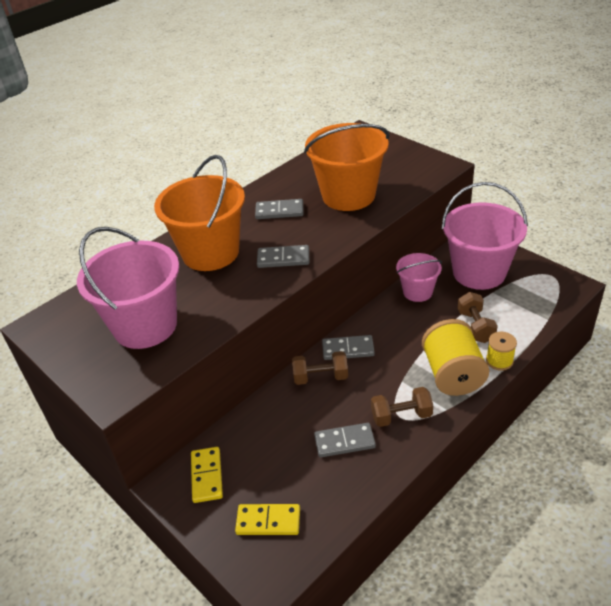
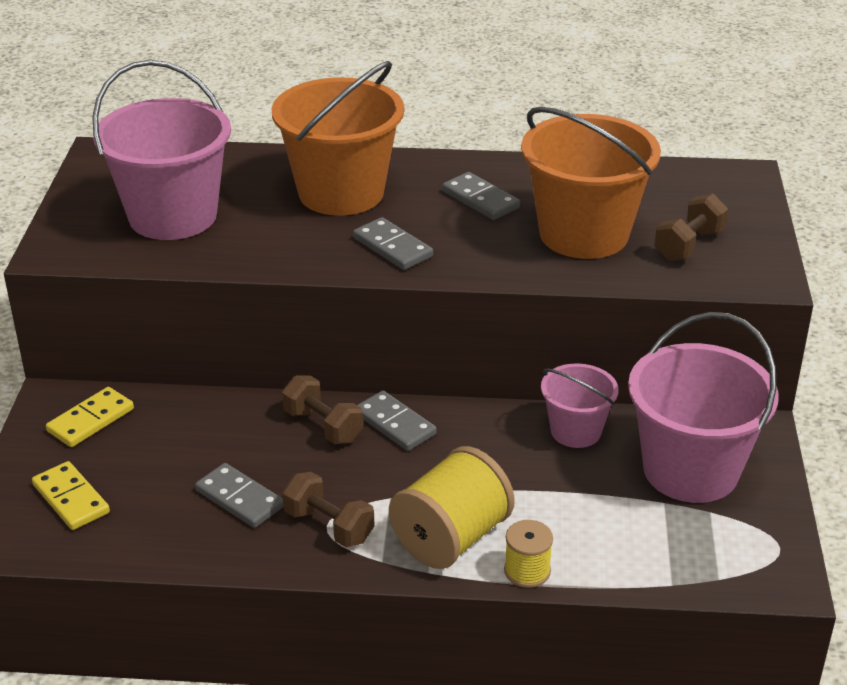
camera: 45 degrees right, 5 degrees down
(475, 326) = (569, 518): brown dumbbell -> brown dumbbell (688, 245)

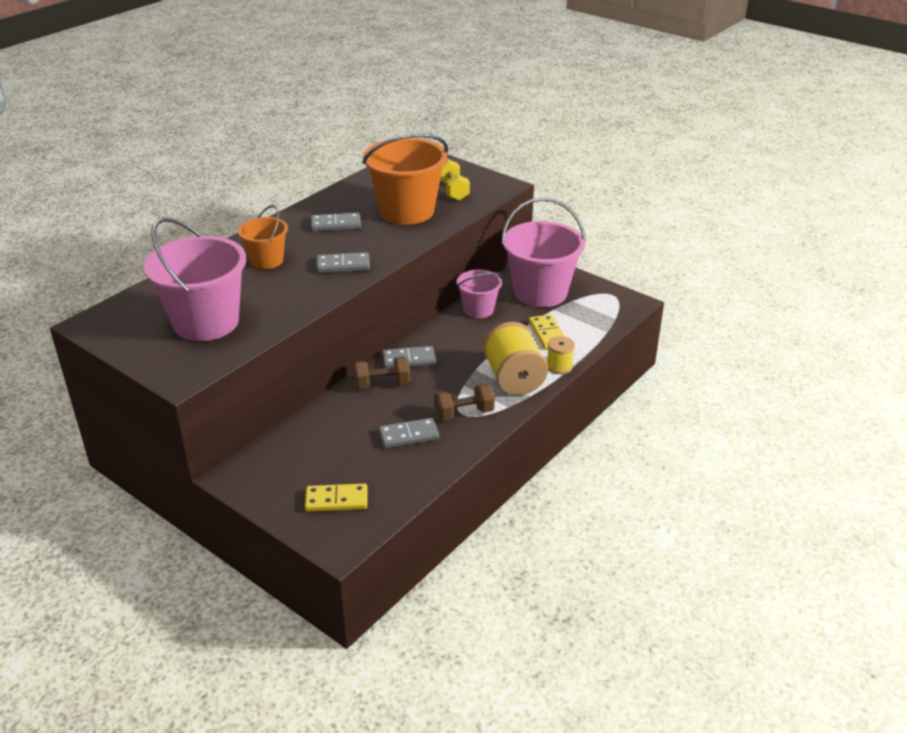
camera: 55 degrees left, 0 degrees up
(91, 420) = (271, 467): yellow domino -> yellow domino (547, 334)
(341, 193) = (267, 260): orange bucket -> orange bucket, size x0.55
(688, 245) = (453, 191): brown dumbbell -> yellow dumbbell

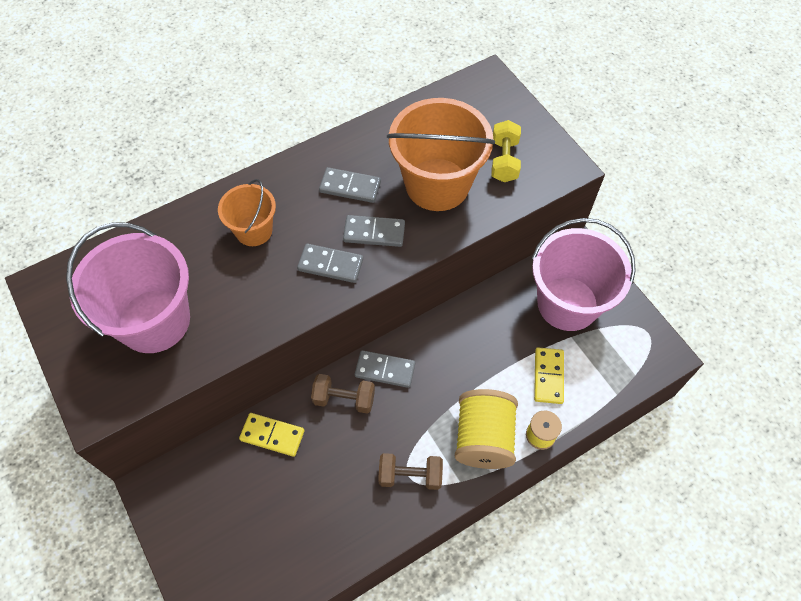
camera: 20 degrees right, 25 degrees up
(336, 500) = (236, 562): yellow domino -> yellow domino (272, 435)
(408, 435) = (341, 490): grey domino -> grey domino (374, 232)
(478, 309) = (488, 311): pink bucket -> none

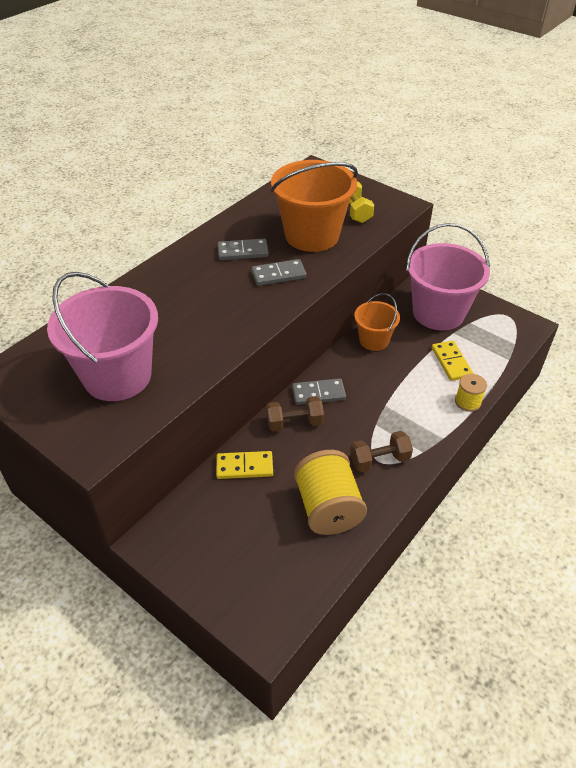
camera: 20 degrees left, 15 degrees down
(254, 230) = (176, 296): orange bucket -> orange bucket (374, 340)
(330, 264) = (254, 302): grey domino -> none
(483, 438) = (424, 417): yellow spool -> yellow spool (328, 508)

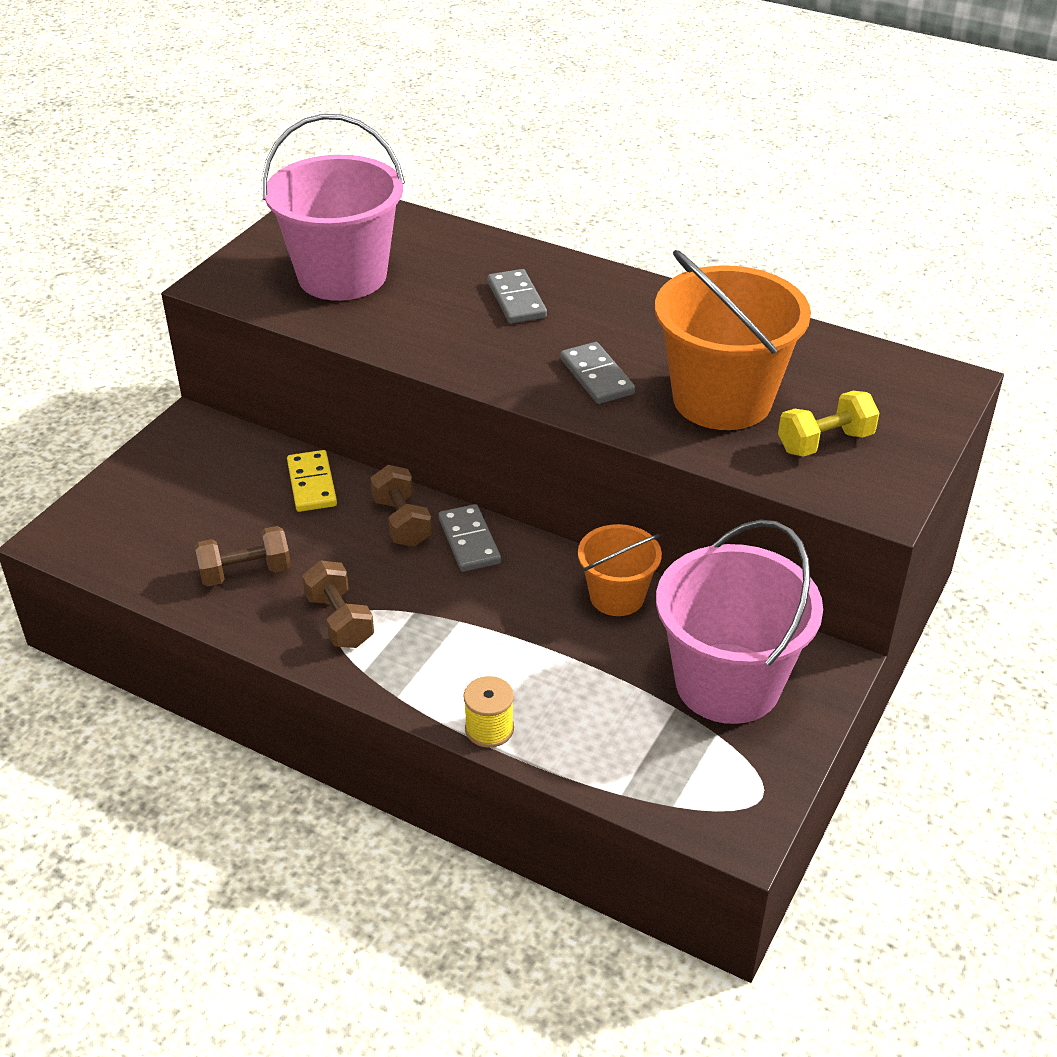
camera: 80 degrees right, 5 degrees down
(243, 251) = (645, 335): grey domino -> grey domino (517, 300)
(328, 508) = (245, 573): yellow spool -> brown dumbbell
(451, 362) = (588, 705): yellow domino -> none

